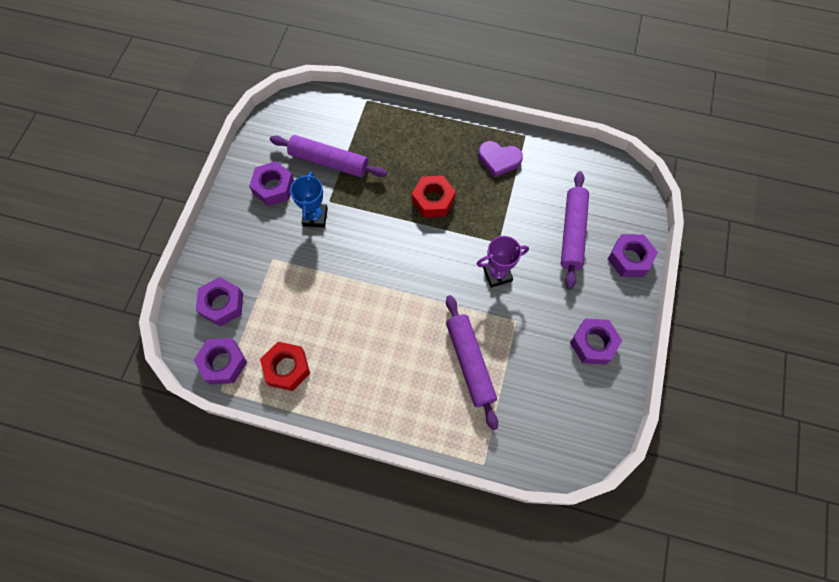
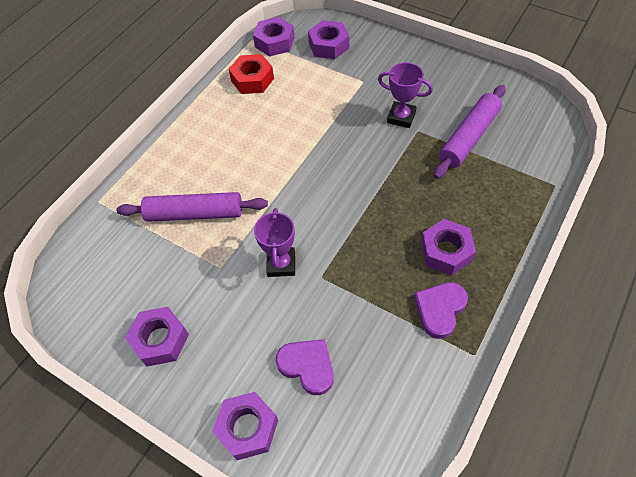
camera: 110 degrees right, 10 degrees down
(273, 187) = (445, 90): purple nut -> purple nut (446, 251)
(315, 217) = (401, 117): blue trophy -> purple trophy
(433, 200) = (395, 223): red nut -> none
(572, 233) = (307, 366): purple rolling pin -> purple heart

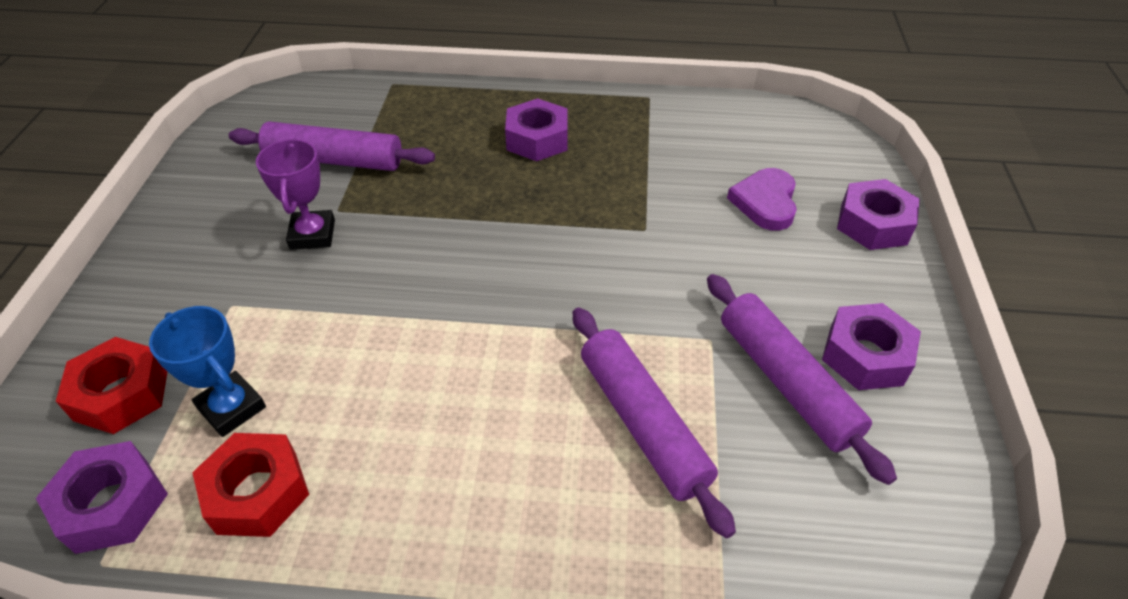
camera: 120 degrees left, 10 degrees down
(173, 288) = (786, 382): none -> purple rolling pin
(281, 264) = (656, 274): purple trophy -> none
(299, 76) = (231, 408): none -> blue trophy
(328, 45) = (121, 394): purple nut -> red nut
(440, 309) = (616, 127): purple heart -> none

